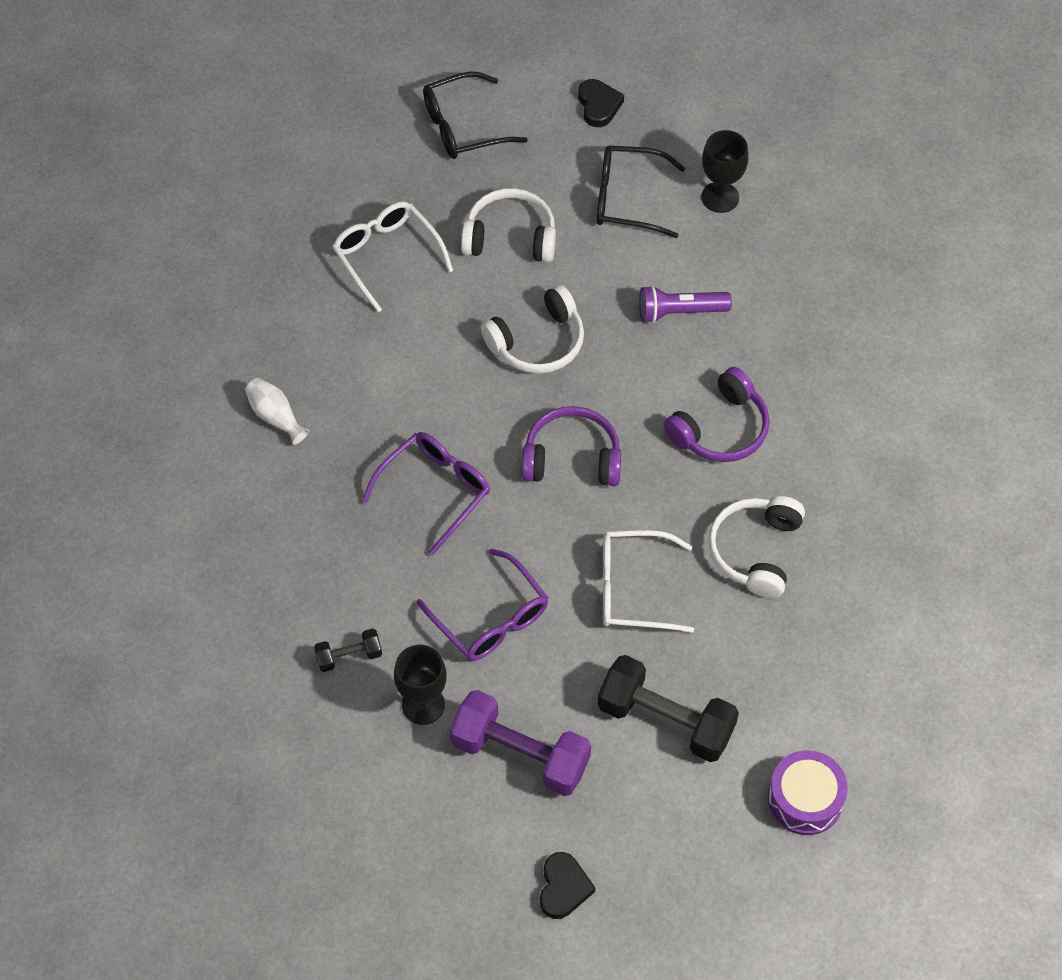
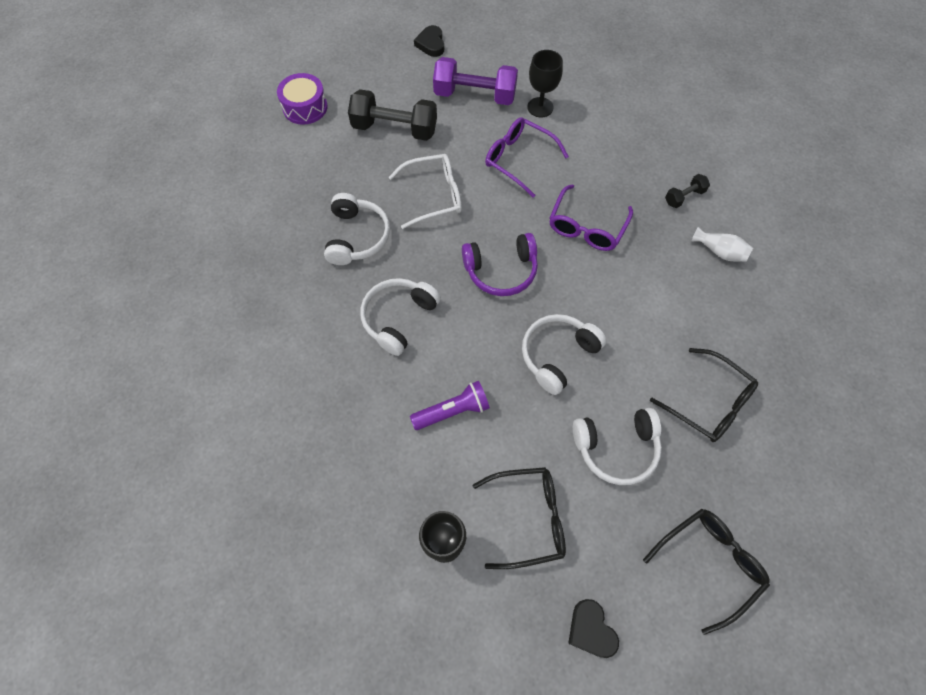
camera: 165 degrees right, 5 degrees up
(349, 656) = (594, 122): black dumbbell -> black dumbbell (684, 197)
(387, 256) = (708, 402): white glasses -> black glasses
(720, 429) = (398, 318): purple headphones -> white headphones

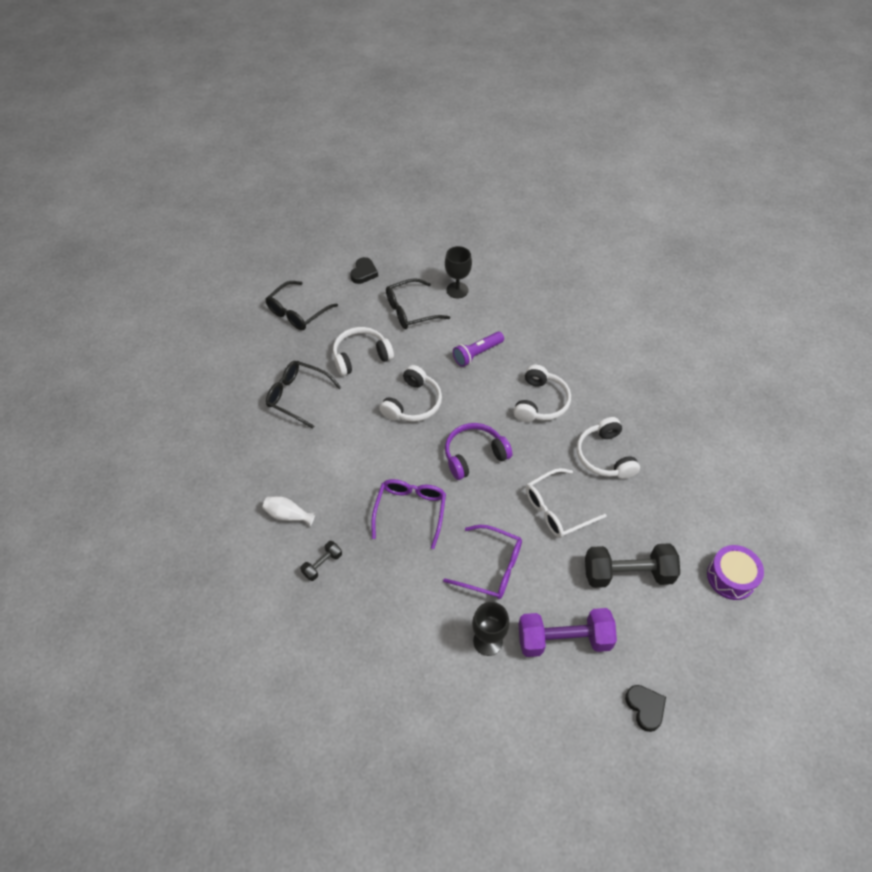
camera: 165 degrees right, 10 degrees down
(591, 630) = (364, 273): black heart -> black heart turned 60 degrees clockwise

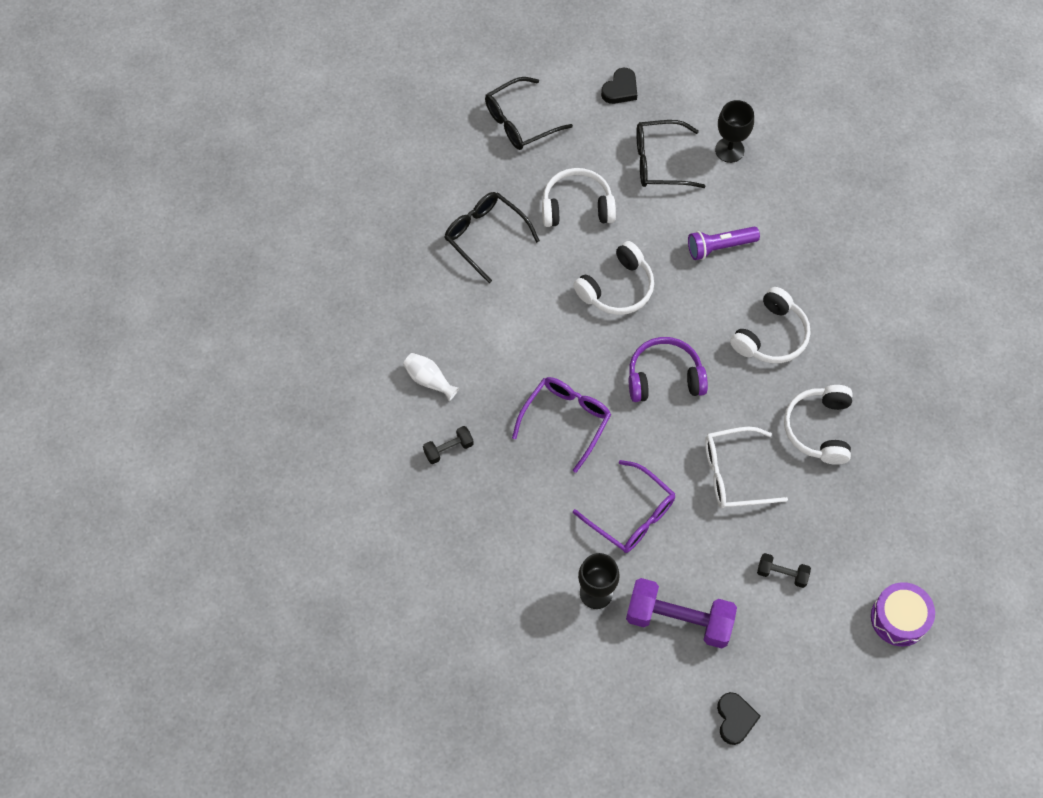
camera: 20 degrees right, 10 degrees up
(627, 573) = (782, 573): black dumbbell -> black dumbbell, size x0.49

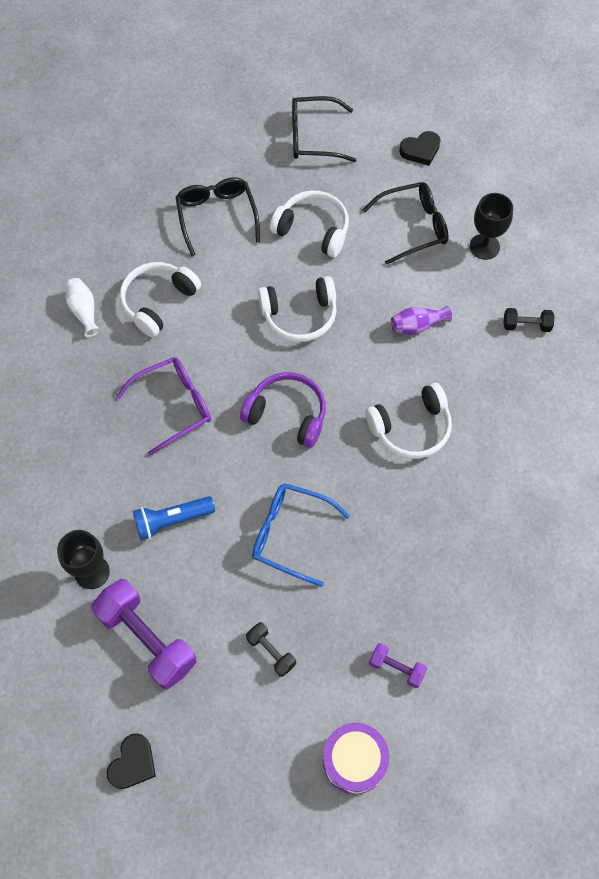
camera: 30 degrees right, 0 degrees up
(448, 449) = (58, 377): black dumbbell -> black dumbbell (526, 325)
(631, 515) = (172, 520): purple glasses -> blue flashlight
(659, 162) = (413, 227): black glasses -> black glasses turned 135 degrees clockwise
(719, 247) = (417, 326): purple flashlight -> purple vase
(734, 474) = (290, 534): white glasses -> blue glasses
(819, 428) = (398, 536): white headphones -> white headphones (158, 302)
(884, 531) = (396, 668): none -> purple dumbbell

